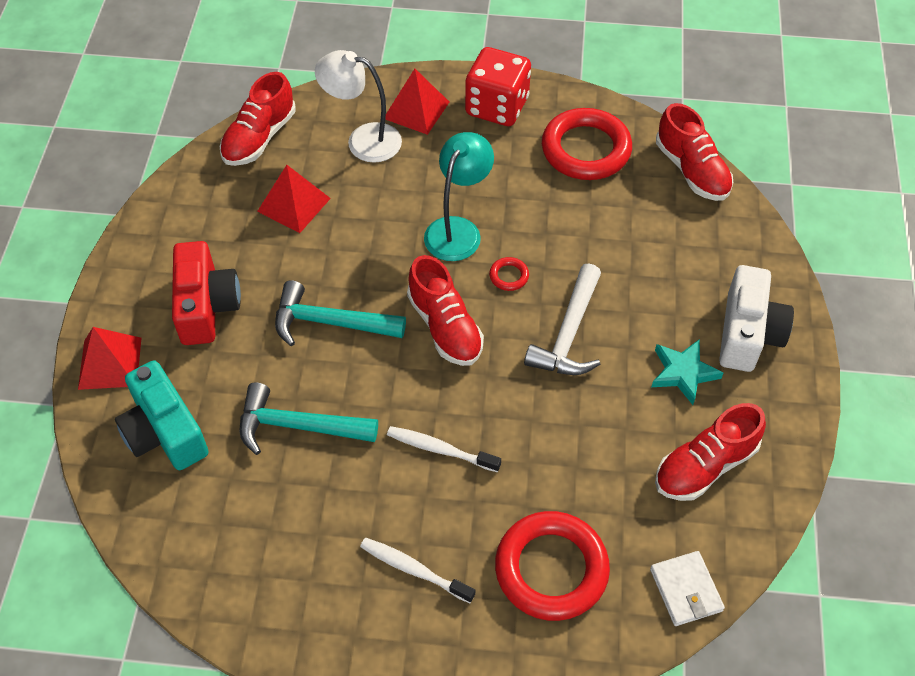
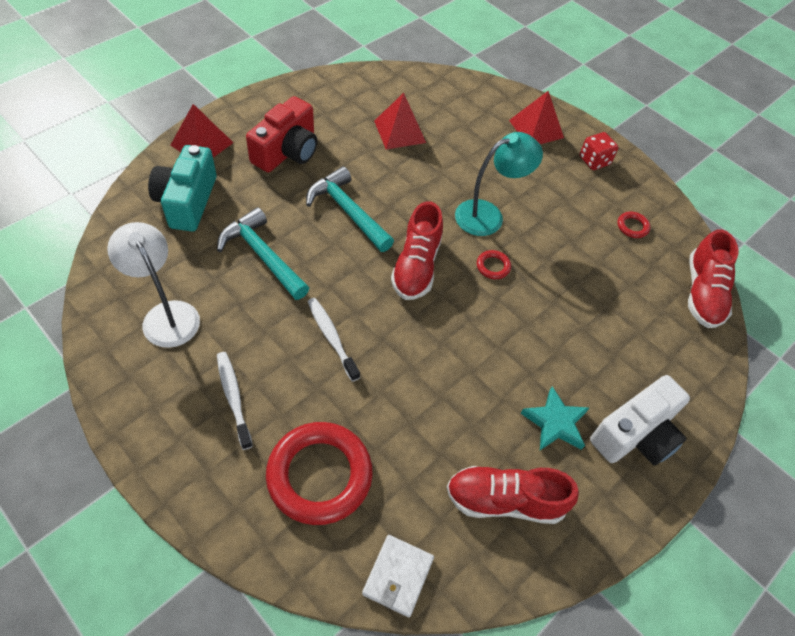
camera: 35 degrees right, 0 degrees up
(259, 138) = (419, 83): red shoe -> none
(363, 140) = (482, 124): white lamp -> white lamp (166, 315)
(497, 106) = (594, 161): red dice -> red dice, size x0.56
(568, 334) = (496, 333): white hammer -> none
(586, 149) = (632, 227): red ring -> red ring, size x0.41

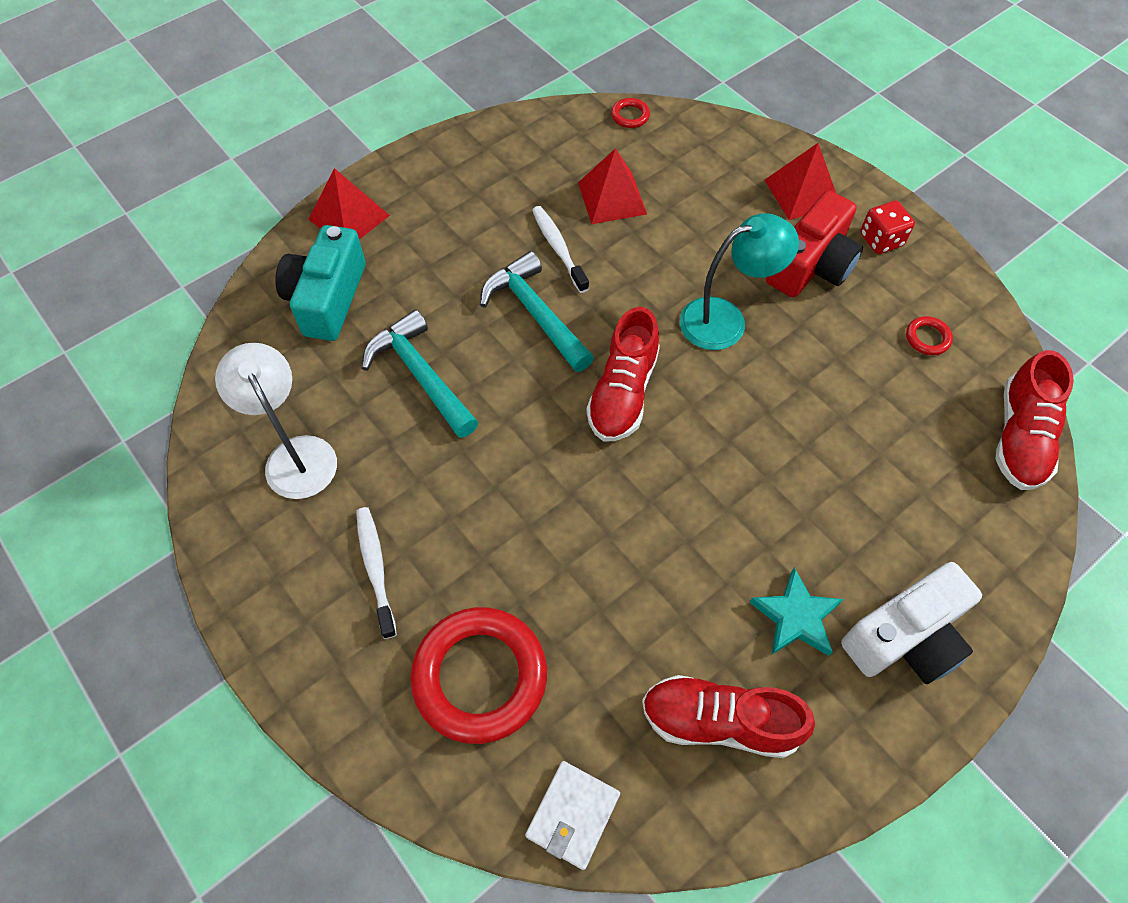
camera: 10 degrees right, 5 degrees up
(287, 151) = (459, 227): red camera -> red camera (811, 265)
(331, 337) = (505, 490): white toothbrush -> white toothbrush (558, 248)
(493, 266) = (727, 394): red ring -> red ring (630, 116)

